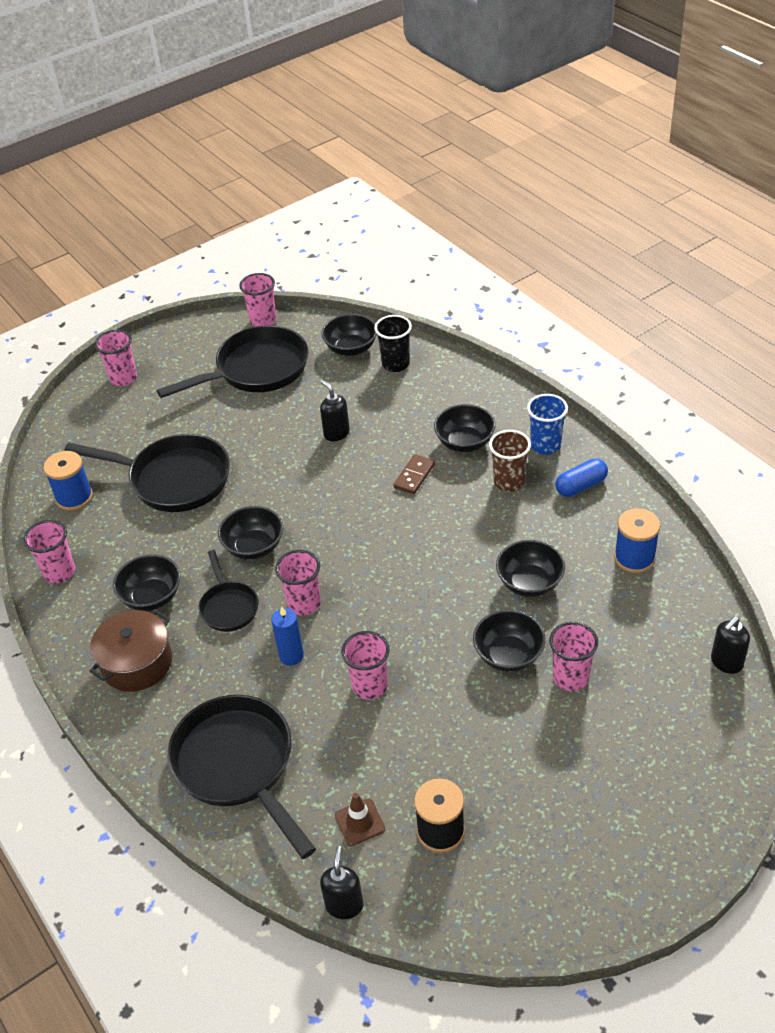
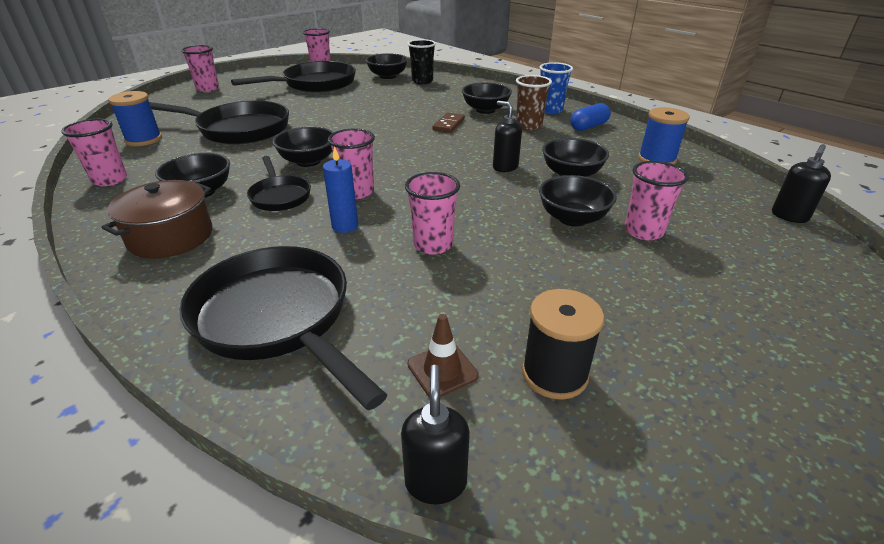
camera: 10 degrees left, 10 degrees down
(336, 433) = (380, 108): black soap dispenser -> black soap dispenser (505, 167)

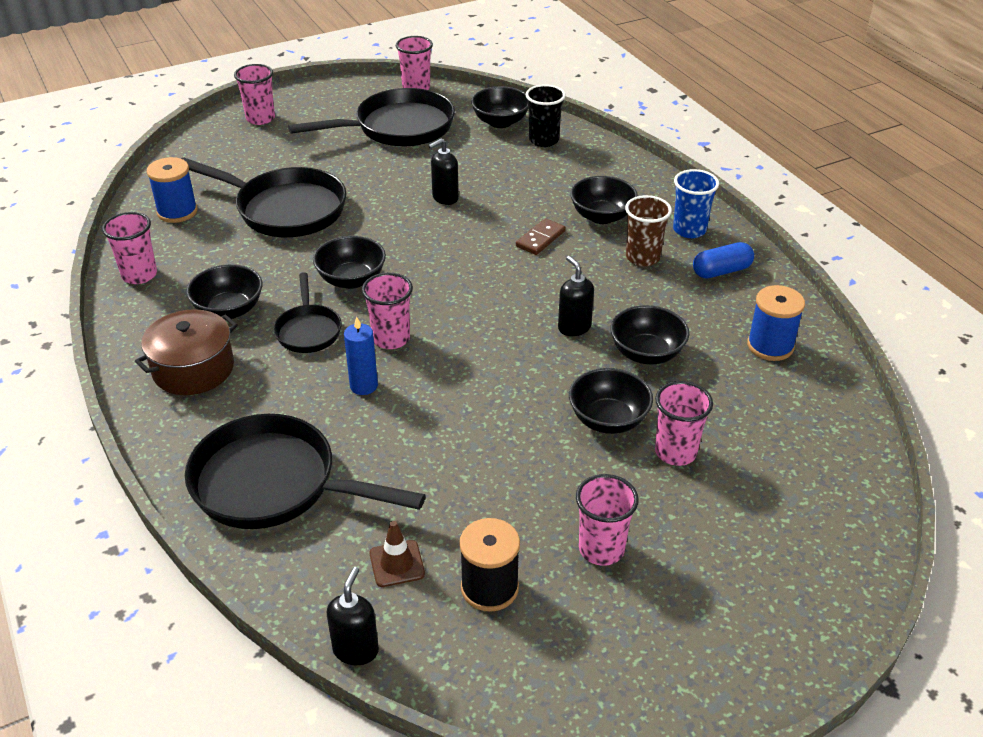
camera: 15 degrees right, 5 degrees up
(277, 318) = (274, 484): black pan -> black pan turned 45 degrees counterclockwise
(433, 245) = (443, 428): pink cup -> pink cup (601, 549)
(789, 216) = (862, 463): black soap dispenser -> black soap dispenser (445, 198)

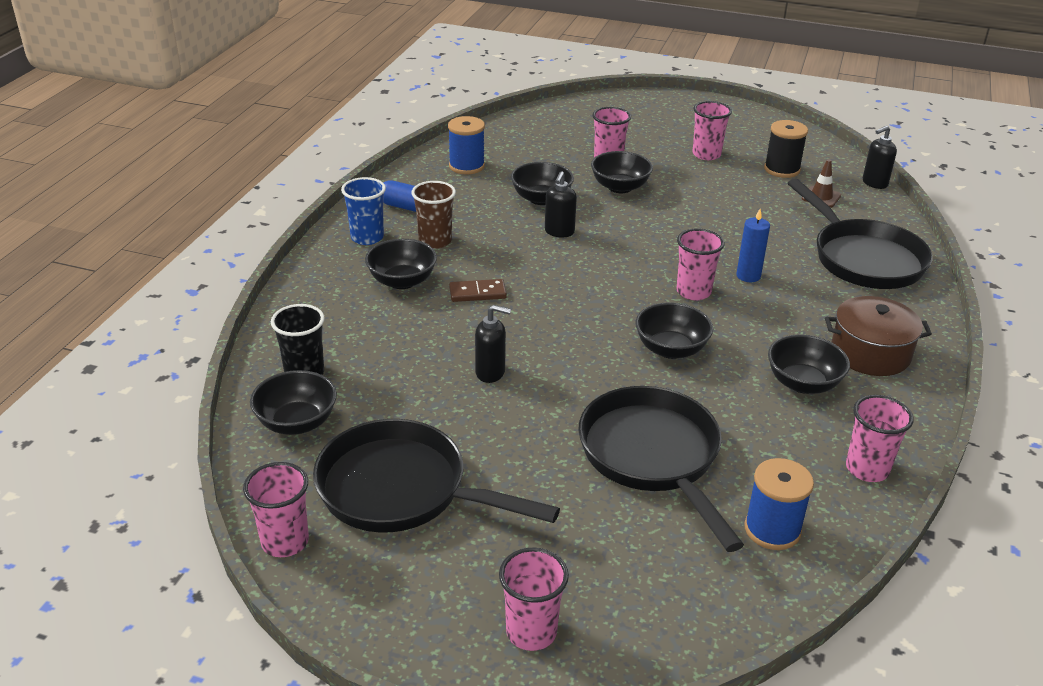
camera: 135 degrees left, 5 degrees down
(308, 330) = (750, 331): black pan -> none

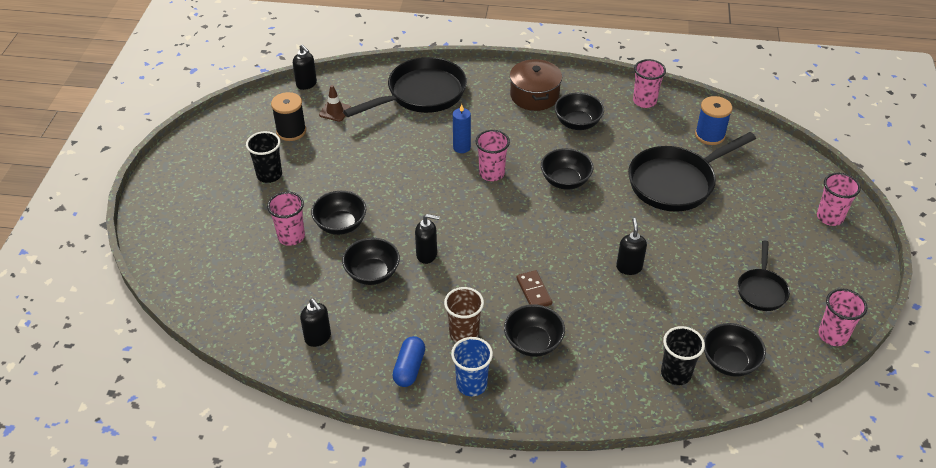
camera: 100 degrees left, 10 degrees up
(401, 490) = (761, 290): black pan -> black pan, size x0.54
(466, 166) = (318, 338): blue spool -> black soap dispenser
(706, 154) = (269, 175): pink cup -> black cup

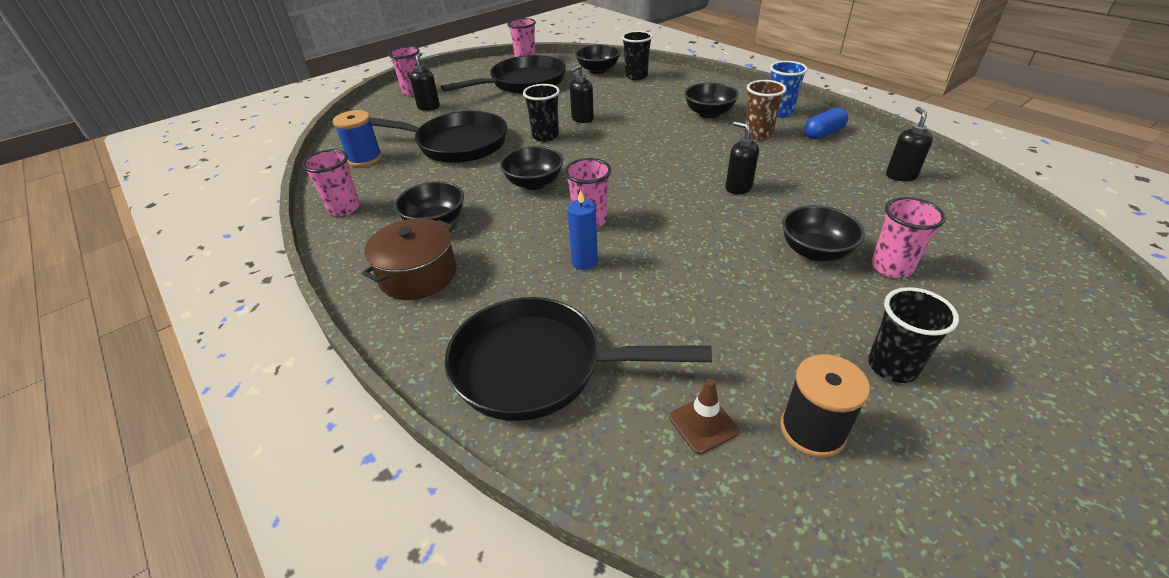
camera: 135 degrees left, 5 degrees down
(306, 84) = (712, 538): black soap dispenser -> black soap dispenser (429, 107)
(372, 273) = (809, 196): black bowl -> none
(533, 291) = (672, 134): brown domino -> none
(626, 229) = (545, 136): none -> black cup
(761, 290) = (523, 83): black pan -> black pan, size x1.85

